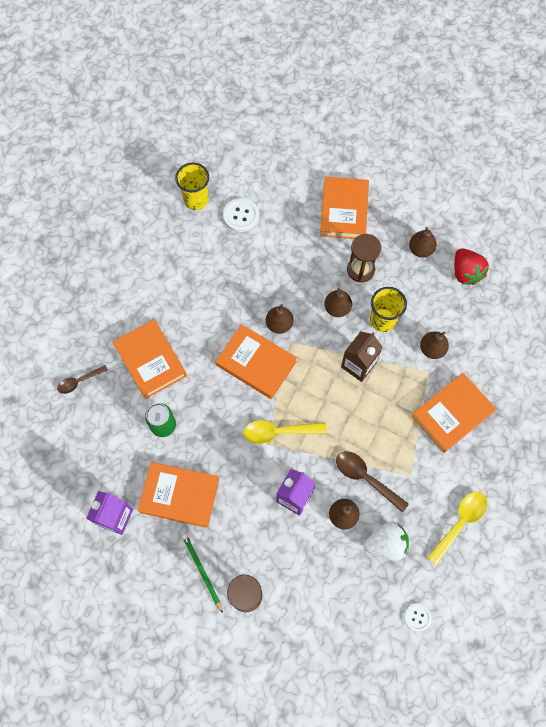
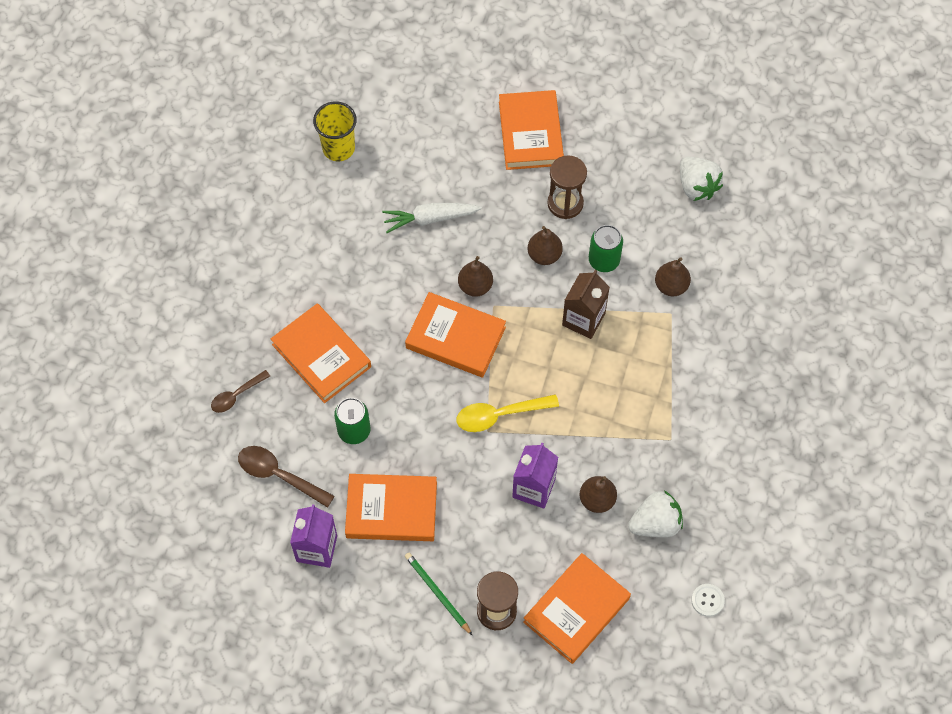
camera: 10 degrees left, 5 degrees down
(241, 216) = (400, 160): white button -> none
(254, 265) = (430, 219): none -> white carrot
(365, 478) = (616, 451): brown spoon -> brown spoon (279, 475)
(382, 320) = (604, 260): yellow cup -> green can
(420, 249) = (636, 167): brown pear -> none
(452, 414) = (709, 359): orange book -> orange book (576, 610)
(460, 522) = (740, 484): yellow spoon -> none
(465, 273) = (697, 186): red strawberry -> white strawberry

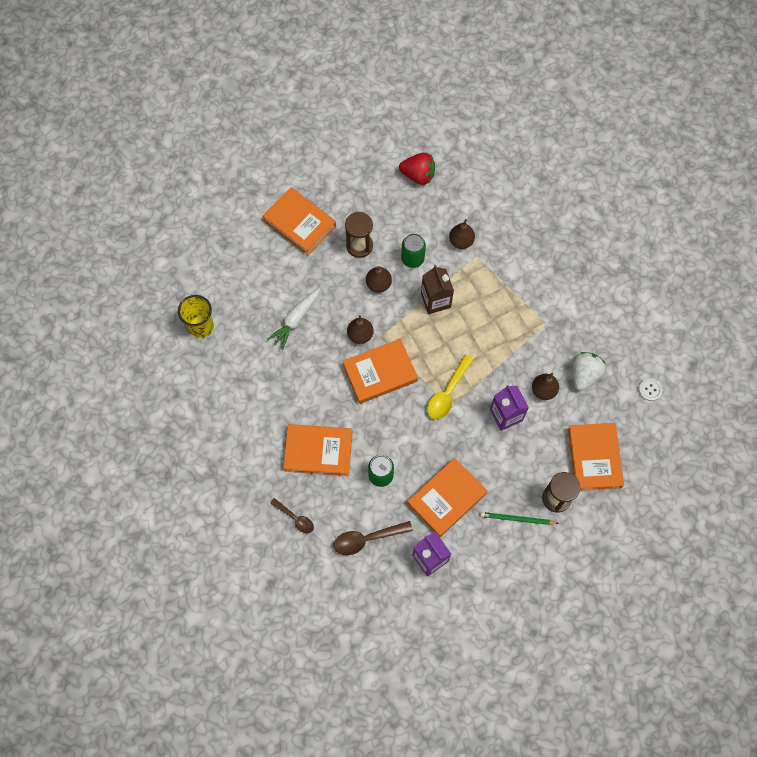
camera: 45 degrees left, 5 degrees up
(236, 395) = (295, 518): brown spoon -> brown spoon turned 60 degrees counterclockwise
(697, 186) = (418, 175): white strawberry -> red strawberry

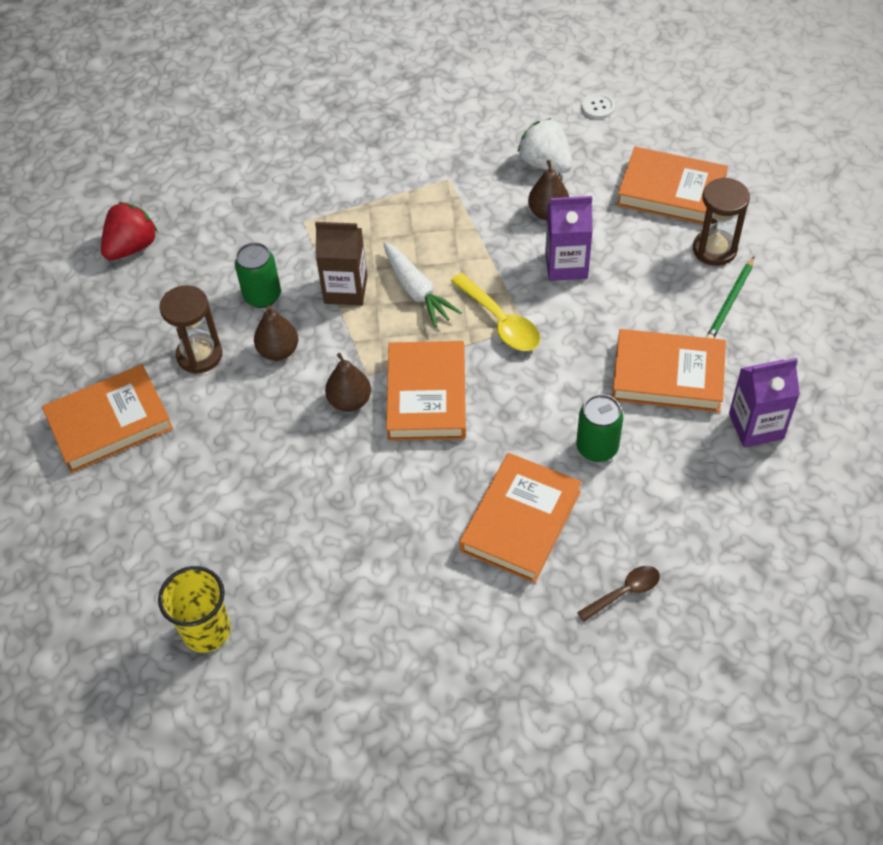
camera: 65 degrees left, 15 degrees down
(296, 320) = (276, 482): white carrot -> white carrot (417, 291)
(366, 539) = (696, 500): brown spoon -> none
(447, 498) = (667, 375): orange book -> orange book turned 60 degrees counterclockwise
(461, 241) = (270, 231): brown pear -> none

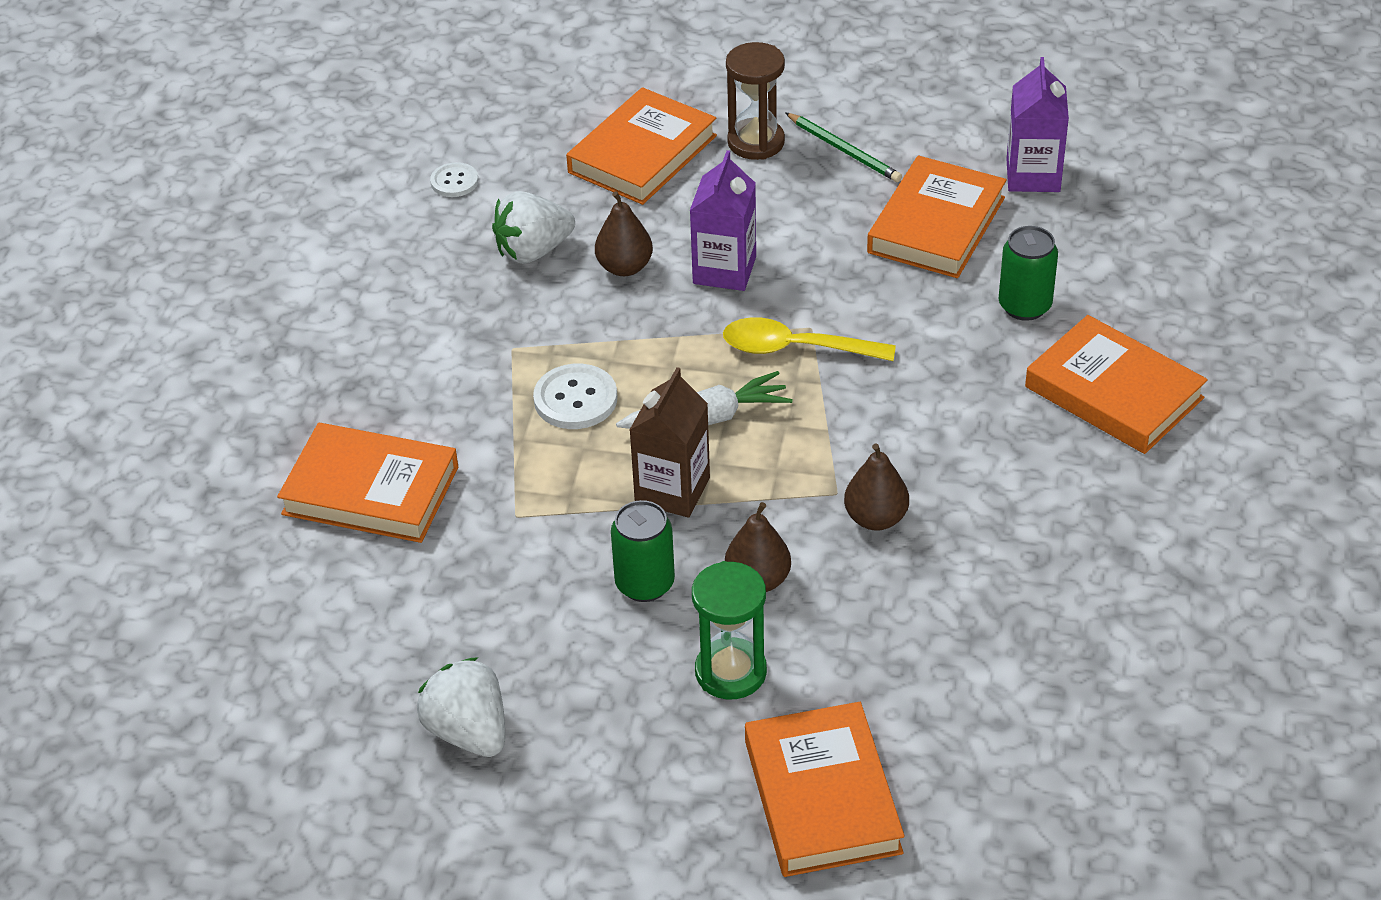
camera: 75 degrees left, 10 degrees down
(132, 247) = (468, 732): red strawberry -> white strawberry
(199, 355) = (730, 672): brown hourglass -> green hourglass
(206, 631) = (1211, 722): yellow cup -> none
(413, 221) = (575, 399): none -> white button
(427, 395) = (892, 440): orange book -> orange book (371, 490)
(500, 322) = (795, 348): yellow spoon -> yellow spoon turned 150 degrees counterclockwise
(624, 592) = (1232, 328): brown spoon -> none

